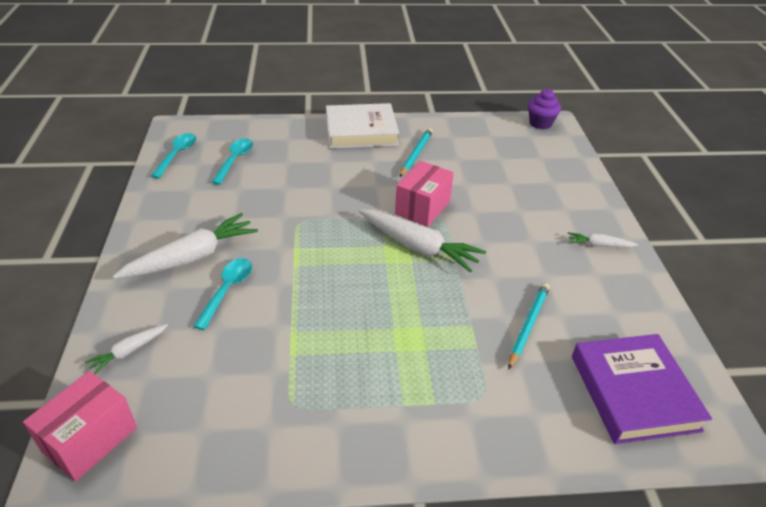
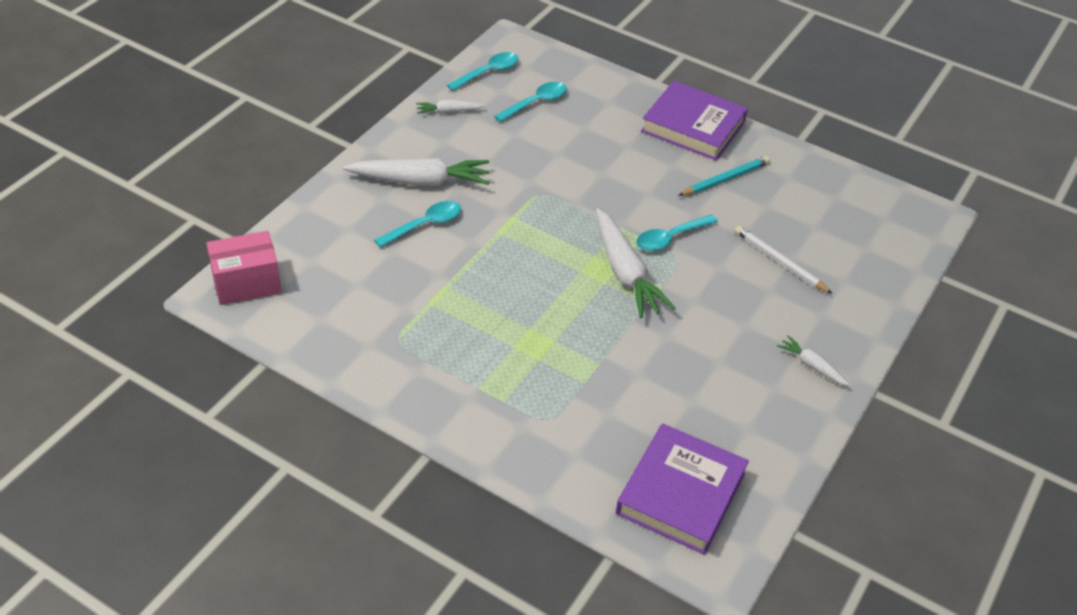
camera: 35 degrees right, 5 degrees up
(128, 351) = (315, 235): white carrot -> white carrot (448, 111)
(361, 131) = (693, 126): white book -> purple book
(422, 208) = (670, 238): pink box -> turquoise spoon
(505, 189) = (780, 262): none -> white pencil
(528, 325) = (650, 392): turquoise pencil -> none
(540, 123) = (916, 210): purple cupcake -> none

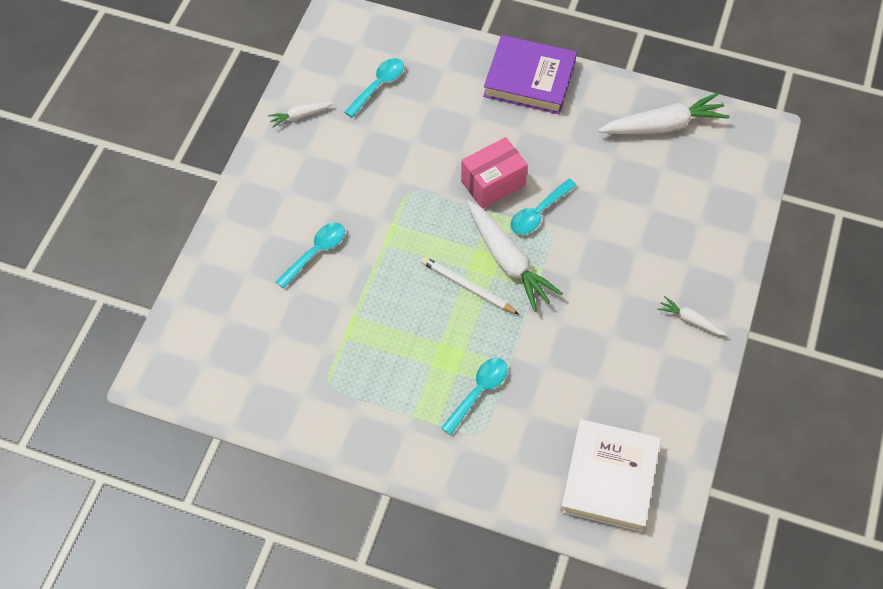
camera: 10 degrees left, 15 degrees up
(246, 283) = (175, 357): pink box -> pink box (493, 183)
(420, 181) = (297, 204): white carrot -> white carrot (663, 125)
(488, 72) = (324, 60): turquoise spoon -> turquoise spoon (478, 392)
(680, 493) = (609, 477): purple book -> white book
(725, 179) = (572, 134): turquoise pencil -> none
(780, 262) = (640, 215): white pencil -> white pencil (467, 287)

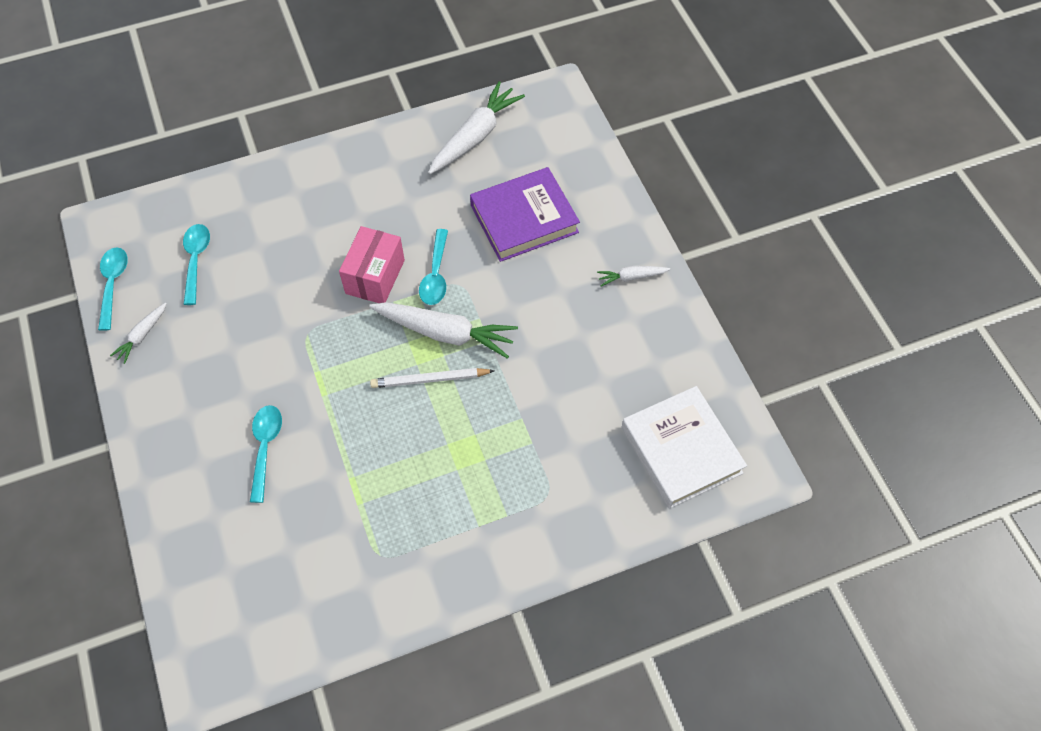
camera: 40 degrees left, 0 degrees up
(478, 392) = (517, 461): turquoise spoon -> turquoise spoon (113, 284)
(529, 79) = (330, 168): purple book -> purple book (524, 219)

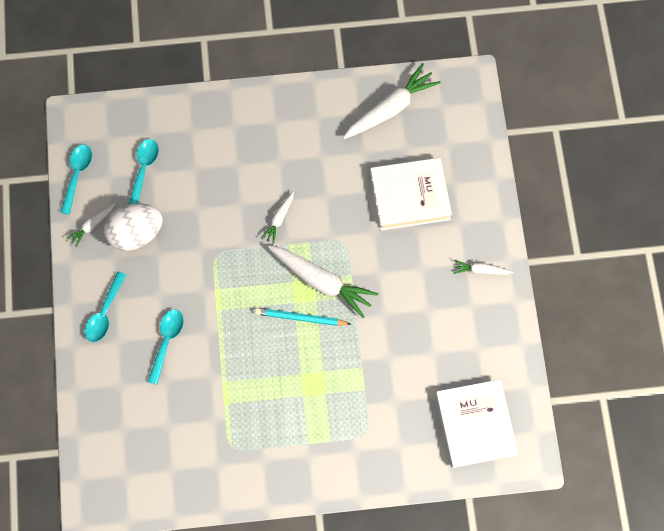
camera: 15 degrees right, 10 degrees up
(200, 332) = (136, 234): none -> white egg
(375, 277) = (279, 219): pink box -> white carrot
(430, 380) = (300, 318): white pencil -> turquoise pencil
(435, 275) = (327, 229): turquoise spoon -> turquoise spoon (105, 313)
(524, 219) = (410, 196): purple book -> white book

